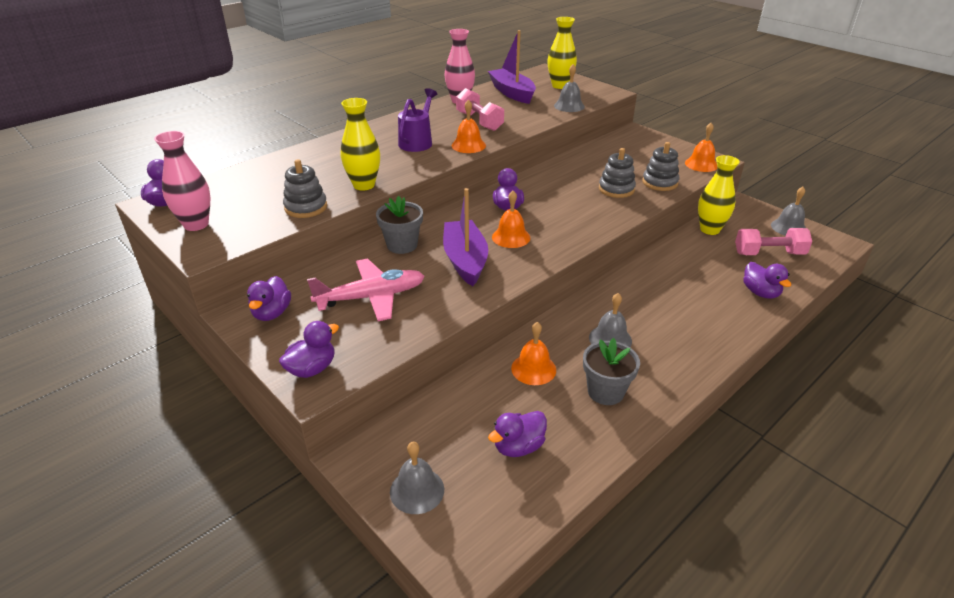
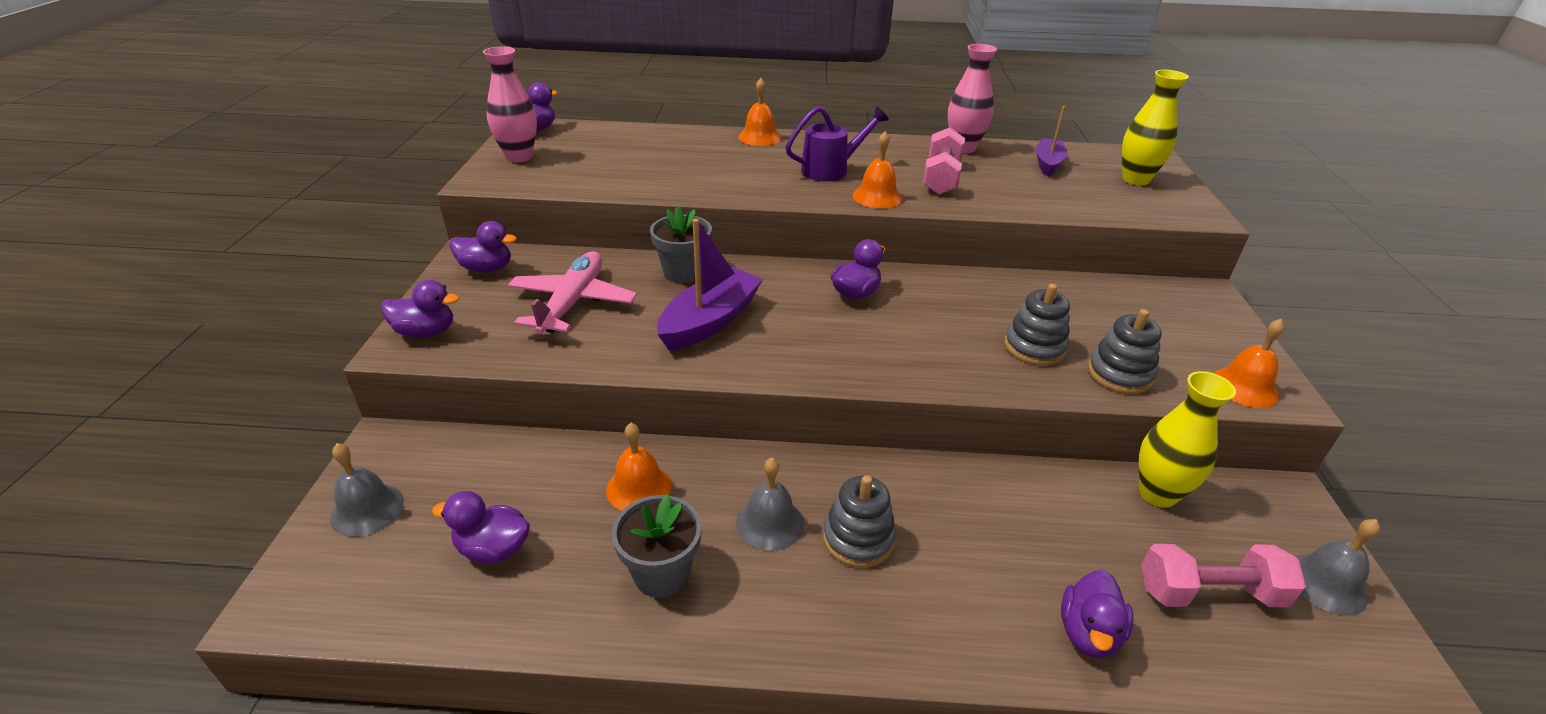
camera: 45 degrees right, 0 degrees up
(272, 313) = (487, 268): purple duck -> purple duck turned 135 degrees counterclockwise
(306, 207) = (615, 183): grey stacking toy -> grey stacking toy (858, 539)
(364, 185) = (698, 187): yellow vase -> none
(371, 297) = (572, 303): pink plane -> pink plane turned 105 degrees counterclockwise
(511, 237) = (799, 326): orange bell -> orange bell (759, 137)
(512, 93) = (1048, 164): purple boat -> purple boat, size x0.63
(569, 106) = (1099, 207): grey bell -> none
(769, 253) = (1209, 593): pink dumbbell -> pink dumbbell turned 45 degrees counterclockwise

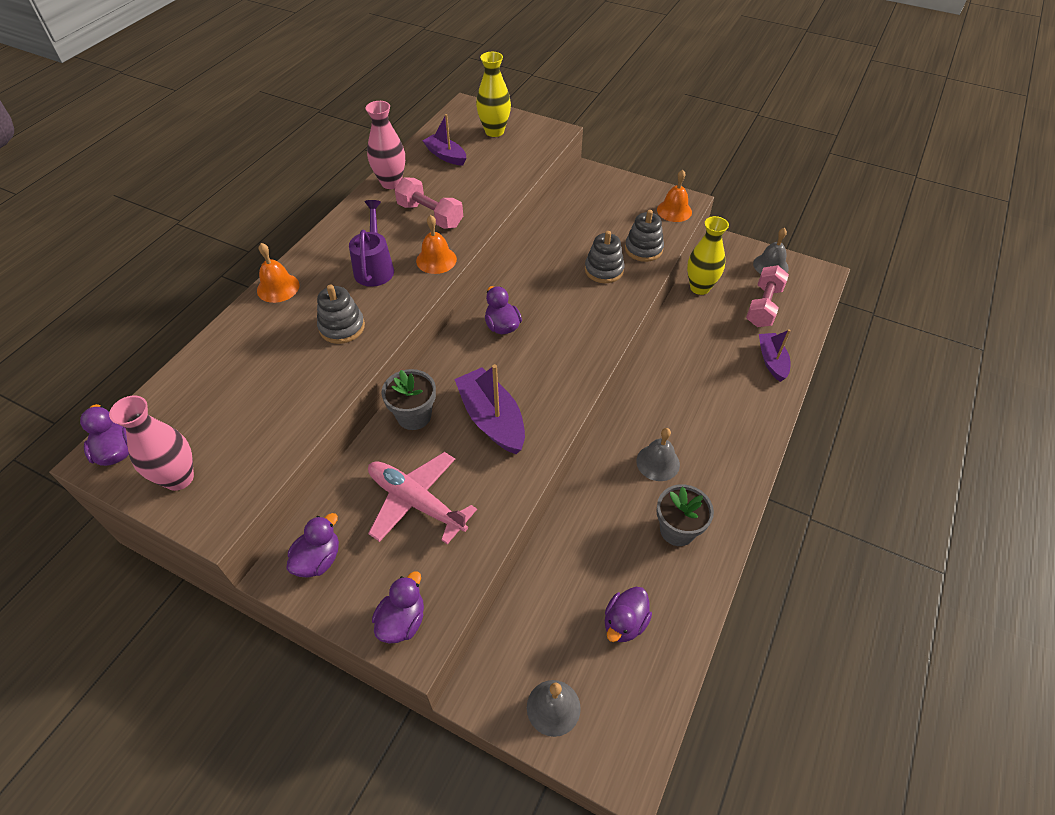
camera: 65 degrees left, 15 degrees up
(639, 488) = (601, 524): orange bell -> none
(858, 539) = (685, 425): grey stacking toy -> grey stacking toy (342, 327)
(1088, 633) = (772, 361): purple duck -> purple boat

